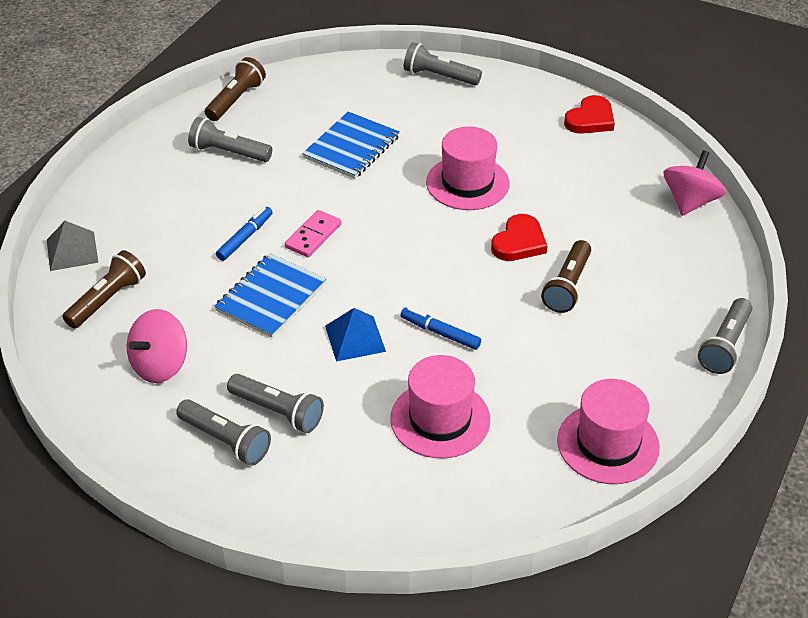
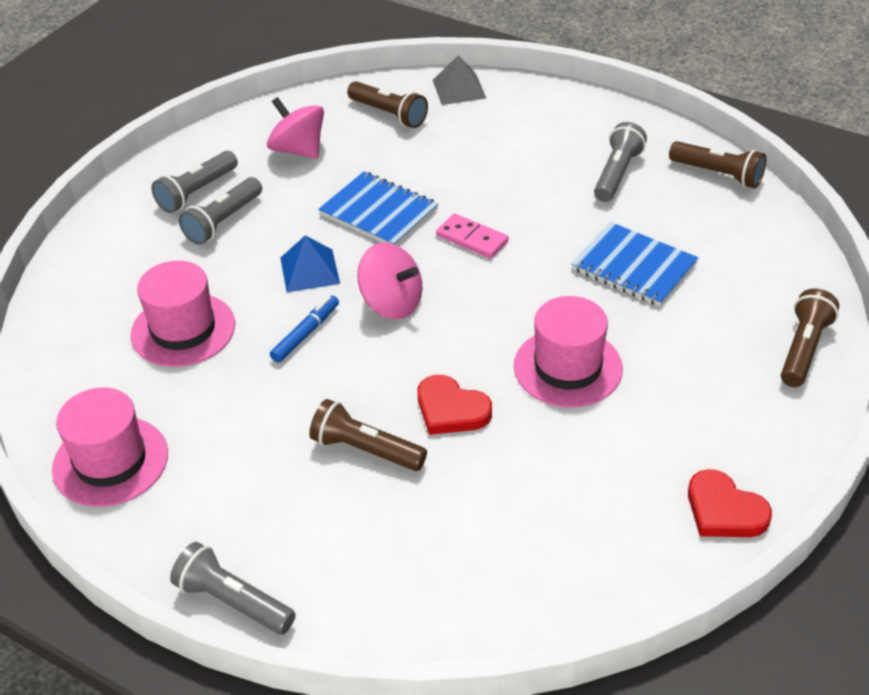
camera: 95 degrees right, 0 degrees up
(245, 238) = (471, 191): blue marker -> none
(439, 76) = (804, 349): grey flashlight -> brown flashlight
(690, 202) = (529, 610): pink spinning top -> pink spinning top (391, 303)

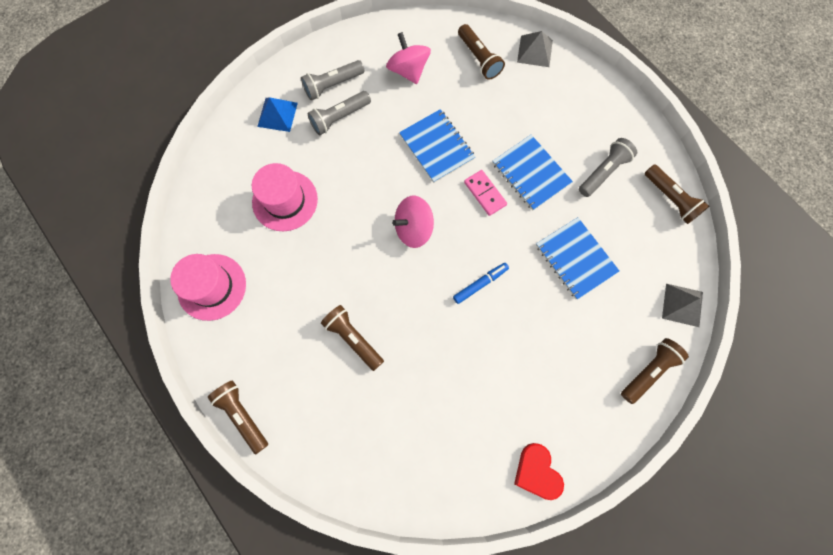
camera: 20 degrees right, 30 degrees up
(233, 601) = (243, 415): grey flashlight -> brown flashlight
(306, 334) = (354, 233): blue marker -> blue marker (480, 284)
(309, 270) = (375, 181): blue pyramid -> blue pyramid (277, 114)
(391, 303) = (413, 229): pink spinning top -> pink spinning top turned 105 degrees clockwise
(451, 410) = (414, 329): red heart -> none
(522, 202) = (531, 173): none -> blue notebook
(568, 367) = (496, 325): pink hat -> none
(801, 269) = (682, 305): none -> grey pyramid

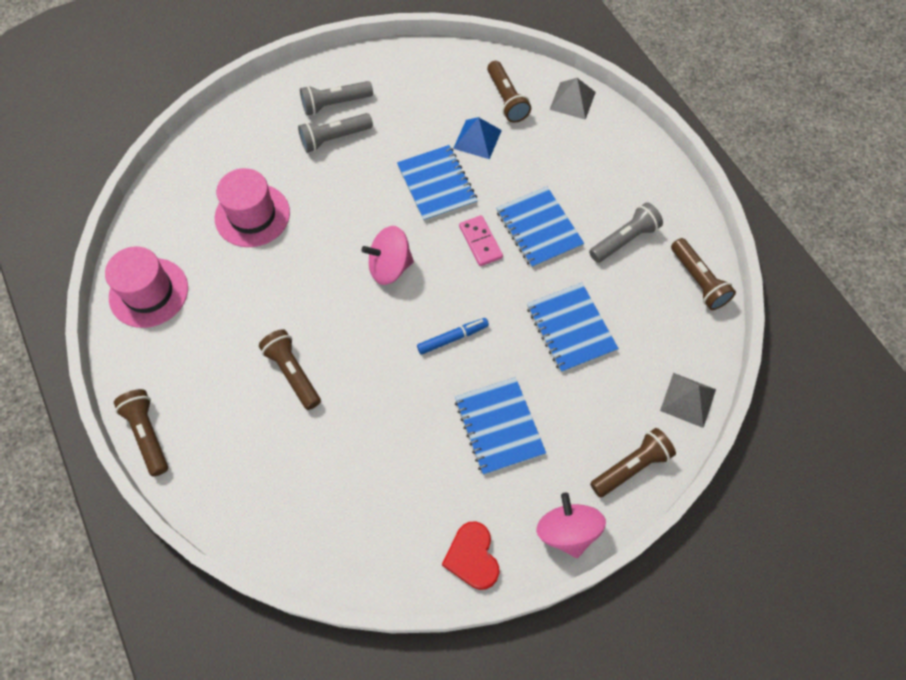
camera: 10 degrees right, 10 degrees down
(277, 114) = (266, 125): blue pyramid -> blue pyramid (477, 139)
(408, 70) = (423, 101): pink spinning top -> pink spinning top (567, 531)
(535, 355) = (499, 426): none -> blue notebook

